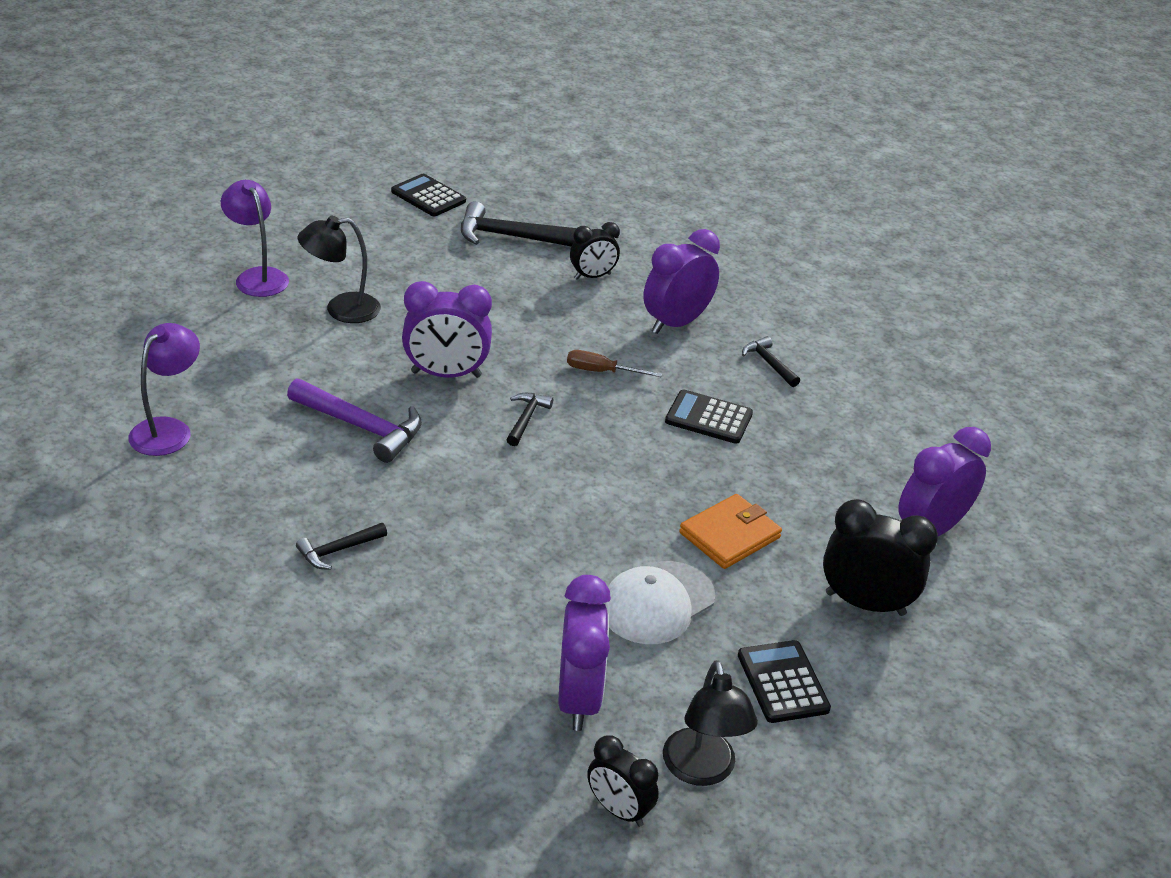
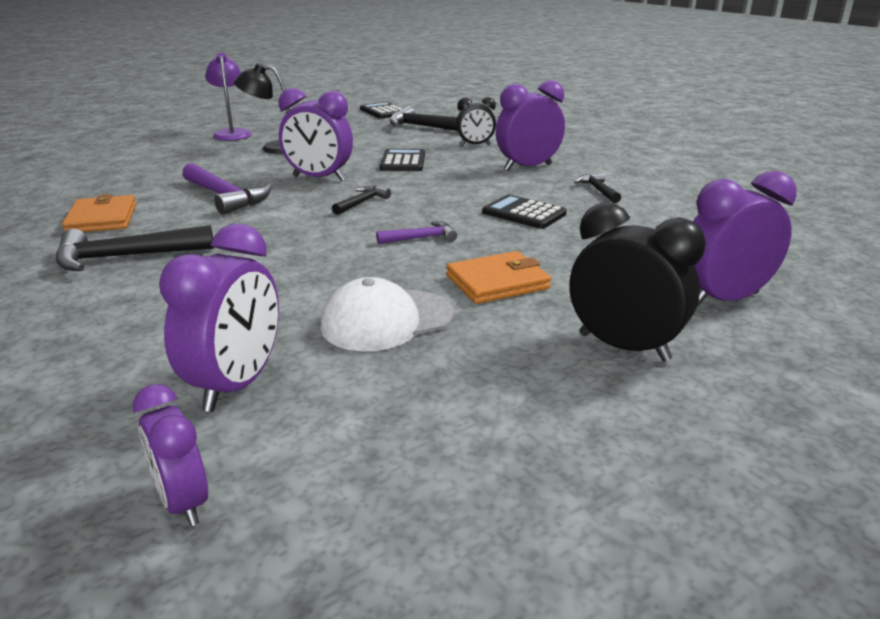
camera: 20 degrees right, 10 degrees down
(168, 429) = (83, 188): purple lamp -> none
(250, 488) = (102, 219): none -> orange wallet
(338, 550) = (126, 257): black hammer -> black hammer, size x1.80
(601, 372) = (446, 185): brown screwdriver -> none
(618, 810) = (183, 502): black clock -> purple clock
(624, 476) = (421, 238): none -> purple hammer
(702, 770) = (324, 476): black lamp -> none
(782, 682) = (486, 403): black calculator -> black calculator (403, 161)

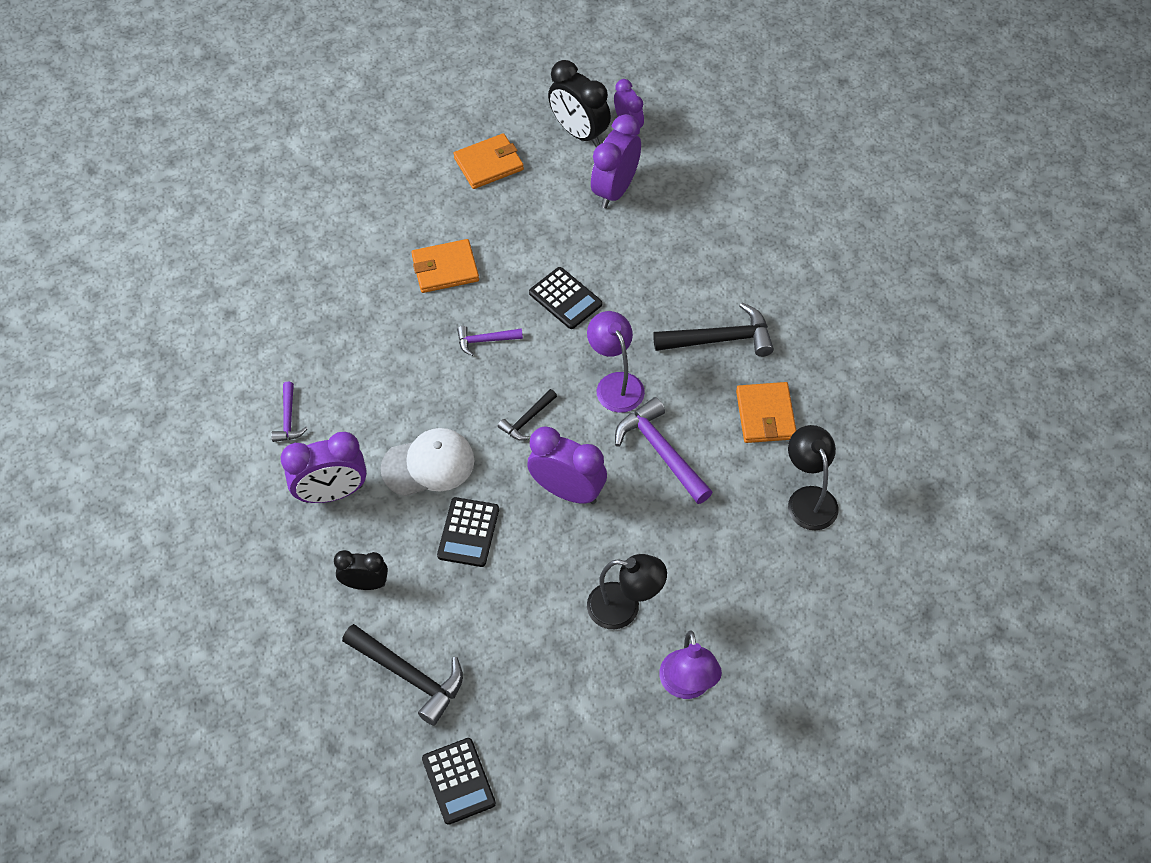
camera: 170 degrees left, 30 degrees up
(89, 187) = (808, 498): none -> black lamp
(266, 224) = (615, 384): none -> purple lamp
(386, 320) = (528, 235): white cap -> white cap (428, 464)
(484, 401) = (488, 164): none -> orange wallet
(524, 213) = (383, 376): black calculator -> black calculator (565, 298)
(598, 190) = (288, 419): black hammer -> purple hammer
(623, 347) = (396, 193): black clock -> black clock (579, 133)
(723, 299) = (304, 230): purple clock -> none

